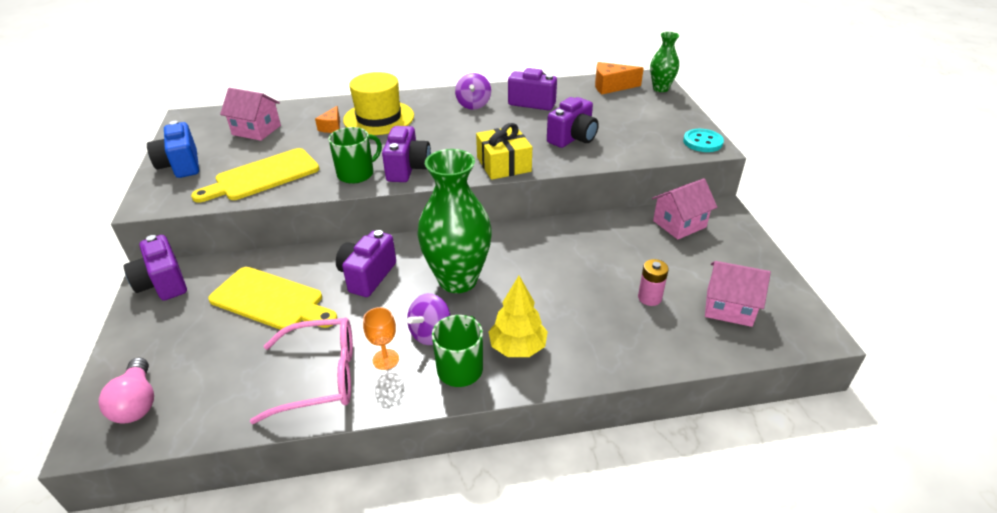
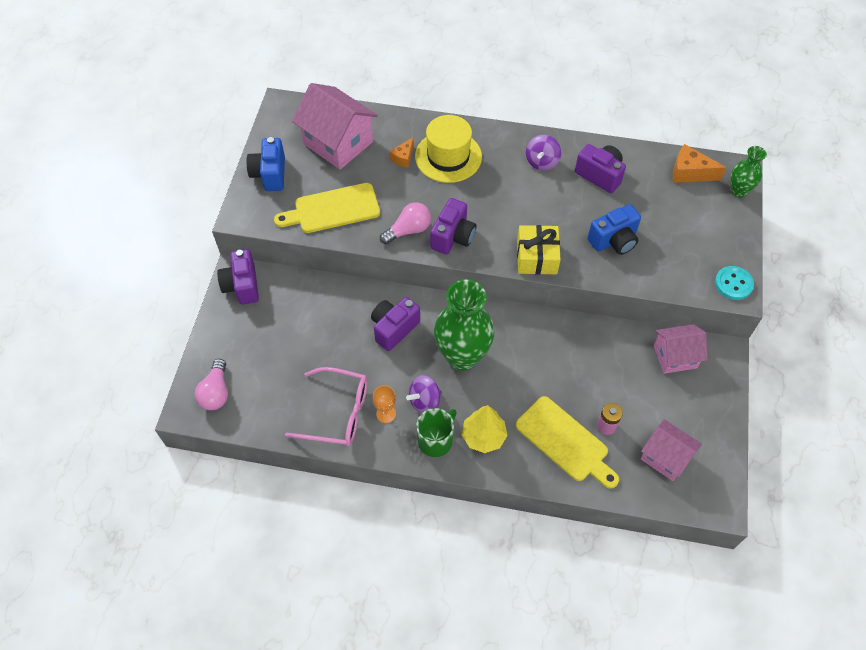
camera: 20 degrees right, 20 degrees up
(256, 130) = (338, 143): pink house -> pink house, size x1.60
(271, 300) = (317, 329): yellow cutting board -> yellow cutting board (565, 441)
(356, 174) = (408, 230): green mug -> pink light bulb
(573, 138) = (614, 240): purple camera -> blue camera

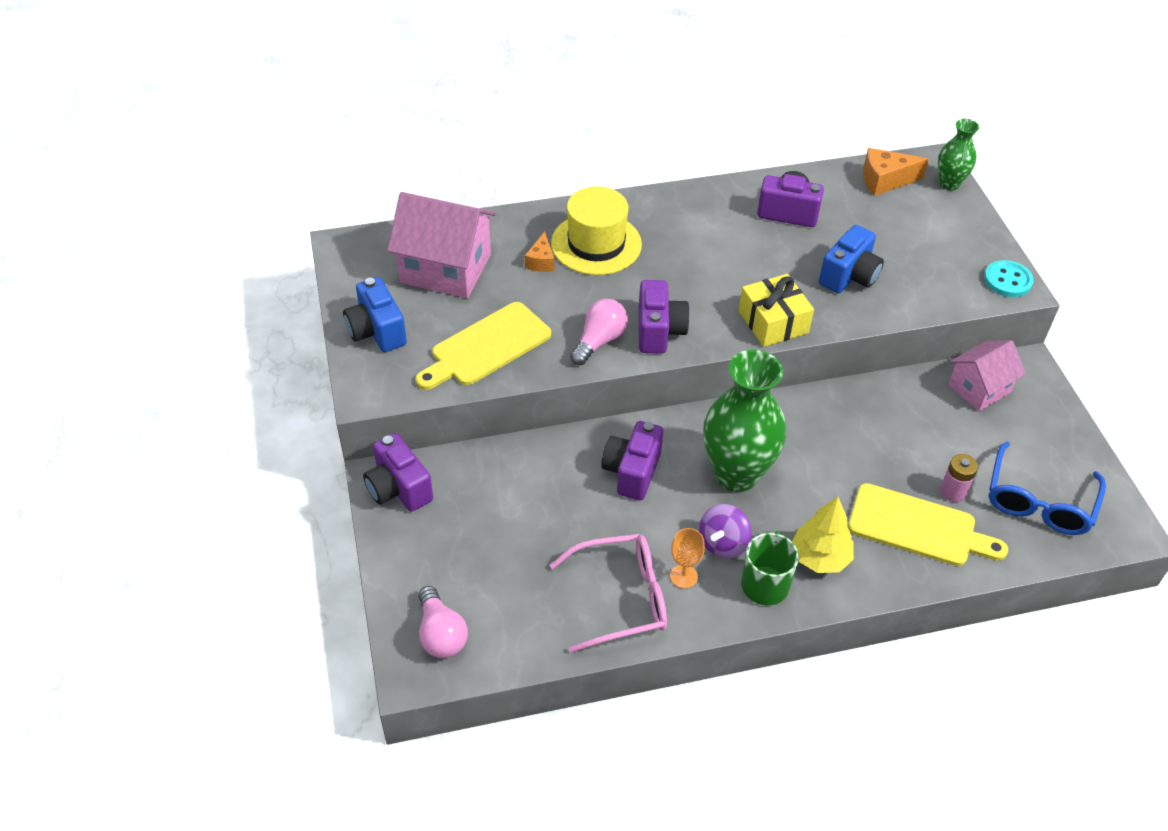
camera: 25 degrees left, 10 degrees down
(541, 162) = (712, 217): purple spinning top -> none
(665, 457) = (1039, 501): pink house -> blue glasses

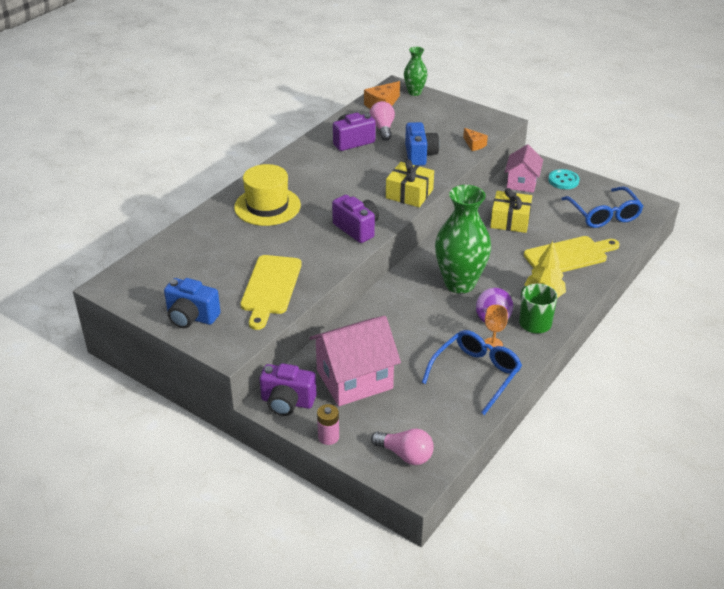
camera: 40 degrees left, 10 degrees down
(446, 268) = (192, 263): pink house -> pink house (354, 379)
(541, 261) = (246, 230): orange cheese -> orange cheese (474, 144)
(599, 341) = (331, 250): pink light bulb -> pink light bulb (382, 129)
(621, 598) = (476, 374): pink glasses -> blue glasses
(632, 472) = (406, 314): purple camera -> none
(899, 431) = (510, 220): none -> yellow gift
(953, 492) = (564, 232): pink battery -> pink battery (328, 437)
(1007, 280) = (493, 120): turquoise button -> turquoise button (563, 180)

